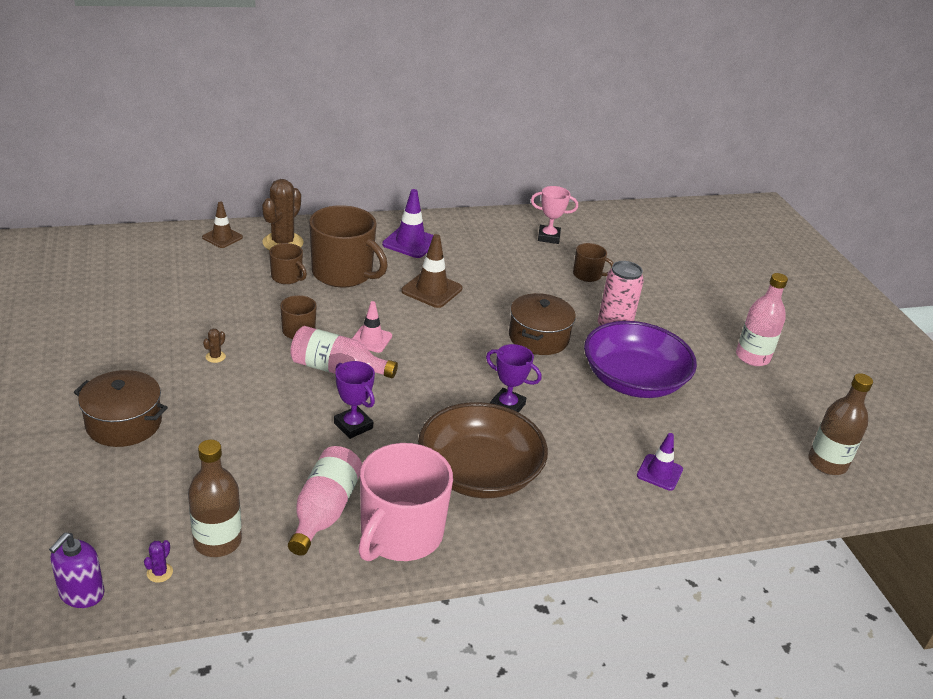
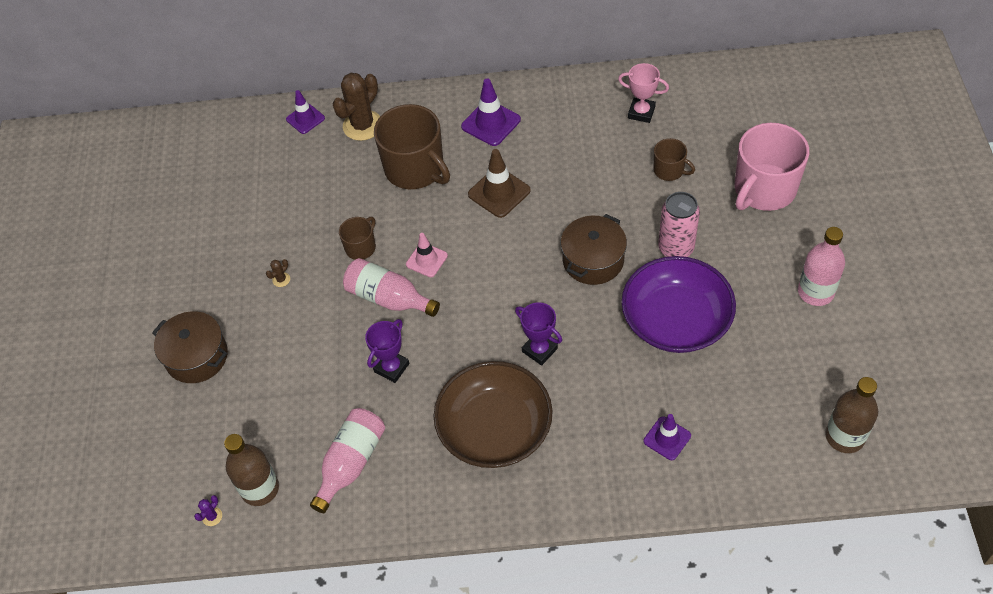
camera: 20 degrees right, 20 degrees up
(81, 593) = (152, 532): purple soap dispenser -> none
(222, 237) = (305, 119): brown traffic cone -> purple traffic cone
(287, 277) = (360, 174): brown mug -> none
(353, 425) = (391, 368): purple trophy -> purple trophy turned 60 degrees clockwise
(400, 534) = (411, 492): pink mug -> pink mug (764, 189)

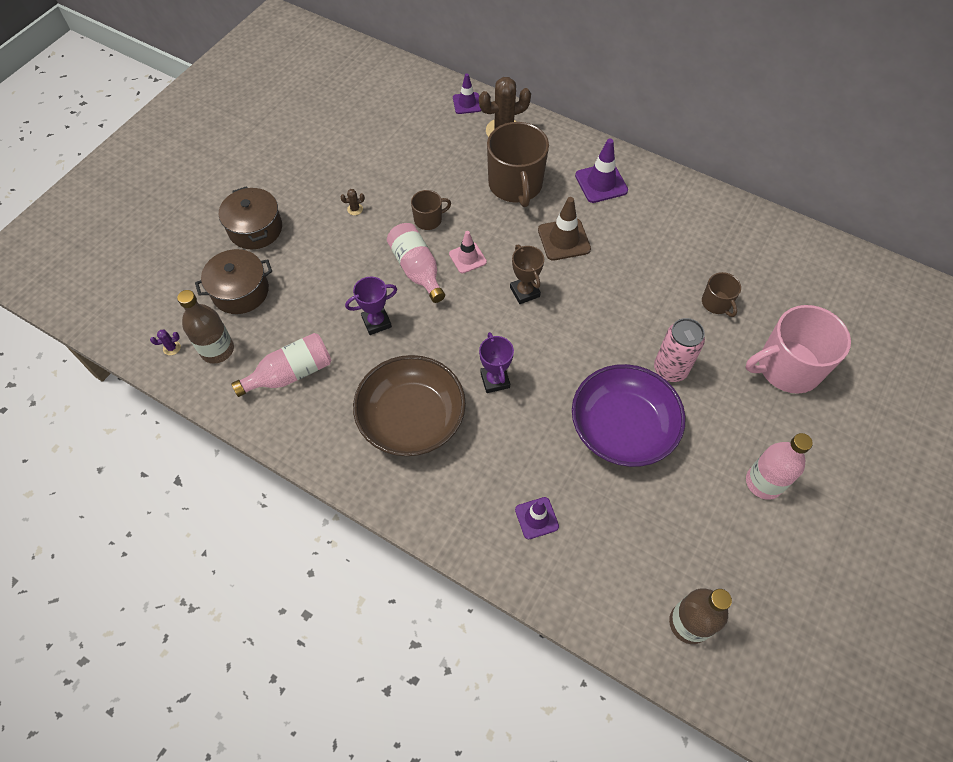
camera: 30 degrees right, 5 degrees up
(502, 259) = (524, 292): none -> brown trophy
(593, 260) = (594, 337): brown pot -> brown pot (240, 291)
(641, 112) = (730, 243): pink trophy -> none

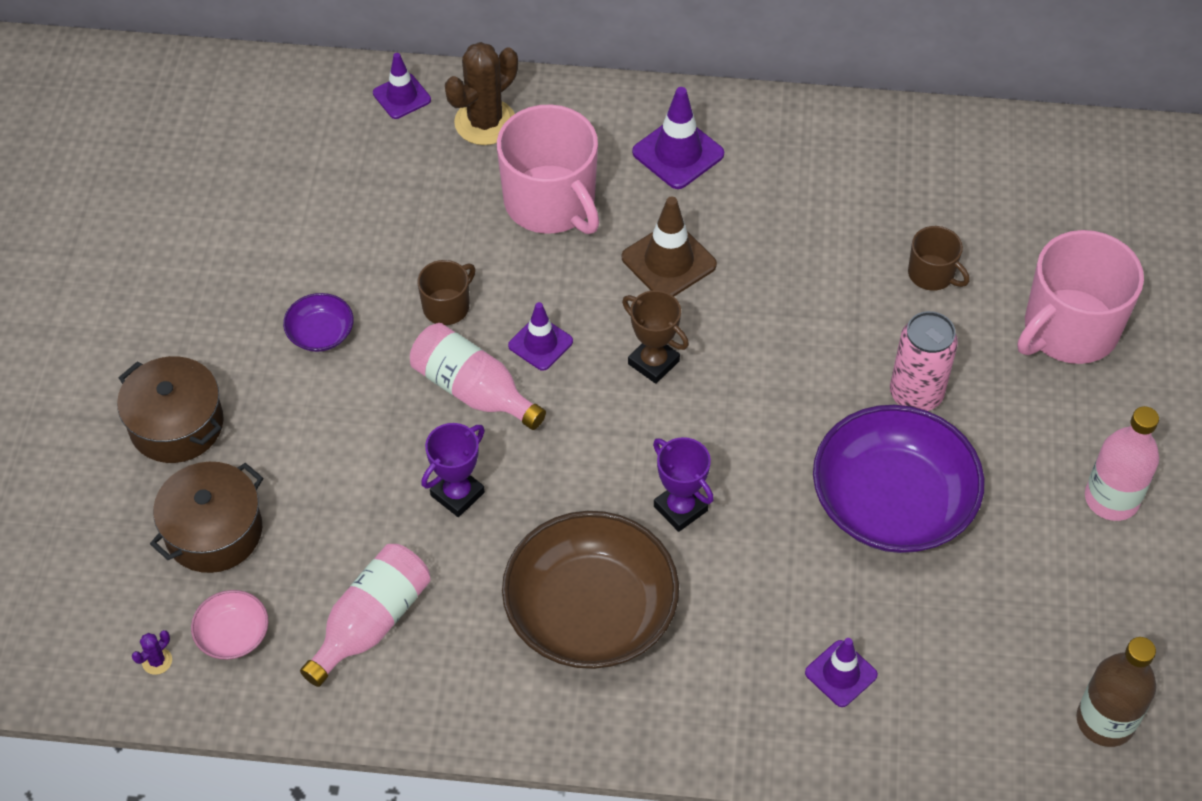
camera: 25 degrees left, 5 degrees down
(217, 350) = (233, 634): brown bottle -> pink bowl
(355, 209) = (320, 333): brown cactus -> purple bowl
(467, 258) = (540, 343): pink traffic cone -> purple traffic cone
(515, 185) = (551, 203): brown mug -> pink mug

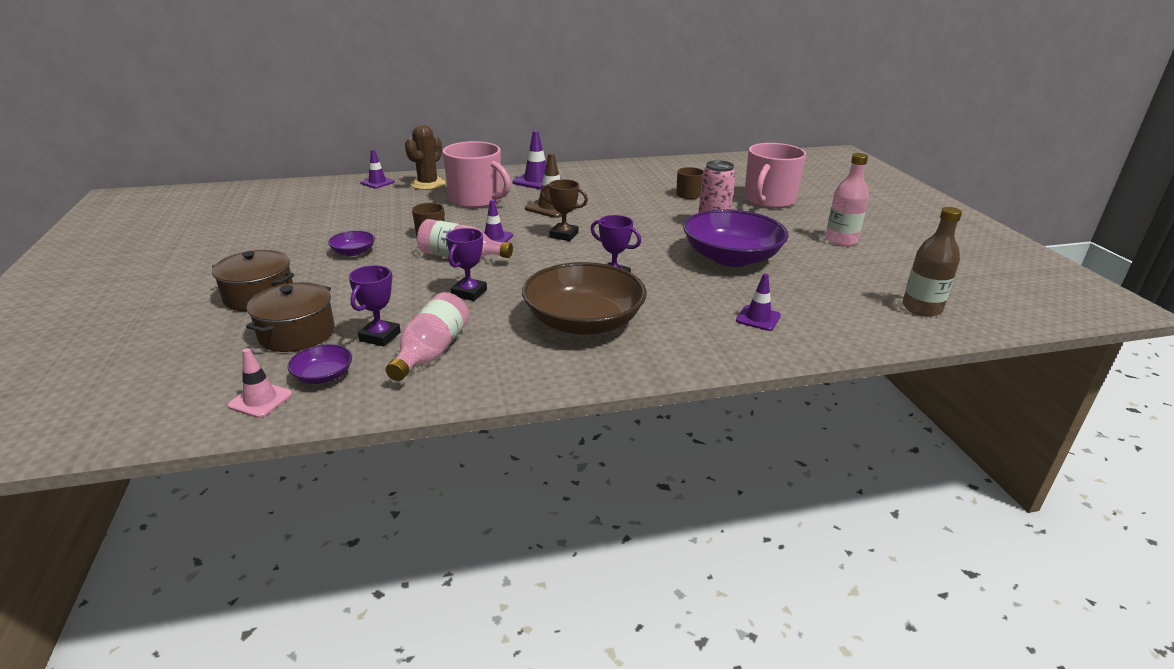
camera: 20 degrees left, 25 degrees down
(157, 661) = (260, 400): purple cactus -> pink traffic cone
(233, 634) = (323, 376): pink bowl -> purple bowl
(315, 569) = (380, 336): none -> purple trophy

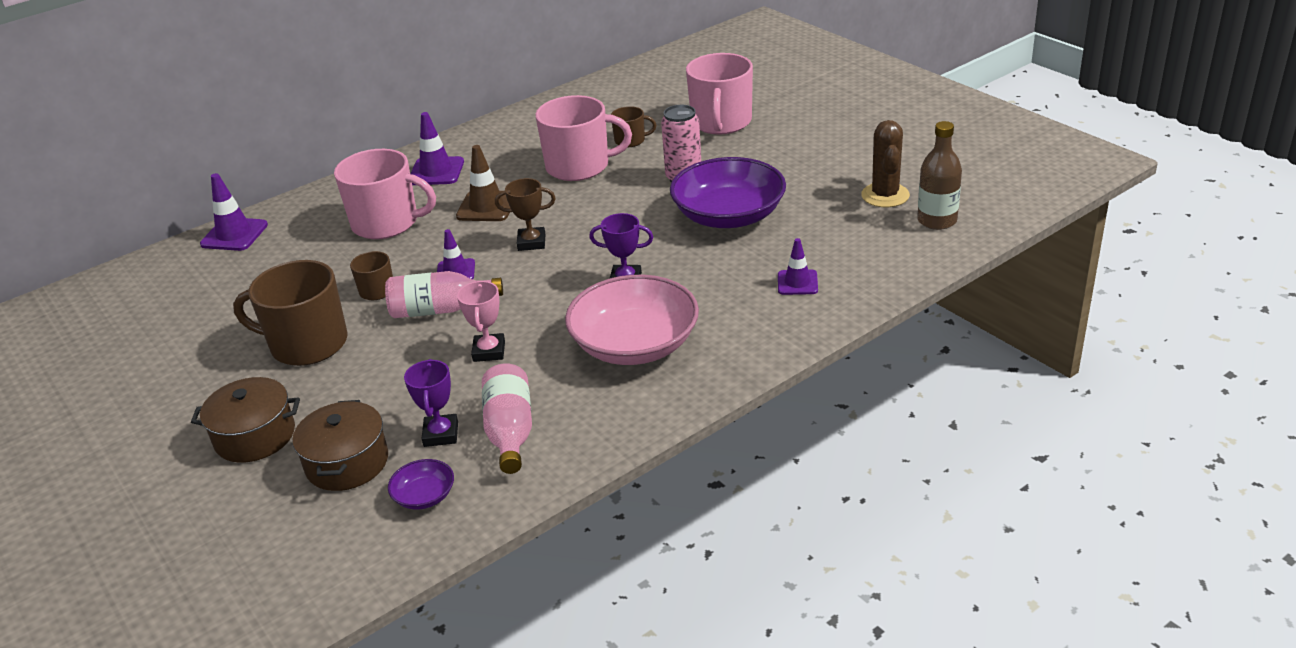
camera: 20 degrees left, 5 degrees up
(260, 400) = (386, 543): pink traffic cone -> none
(353, 252) = (307, 344): purple bowl -> brown mug
(377, 182) = (234, 235): purple traffic cone -> purple traffic cone, size x1.51
(428, 184) = (303, 217): brown cactus -> brown cactus (885, 195)
(469, 293) = (489, 351): purple trophy -> pink trophy
(583, 322) = (635, 345): brown bowl -> pink bowl
(638, 201) = (579, 166): none -> pink mug
(841, 240) = (824, 157): pink bottle -> none

